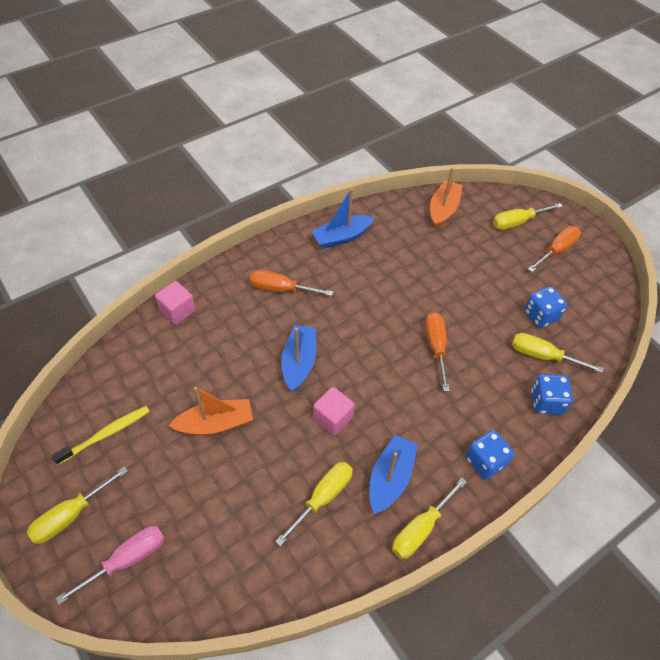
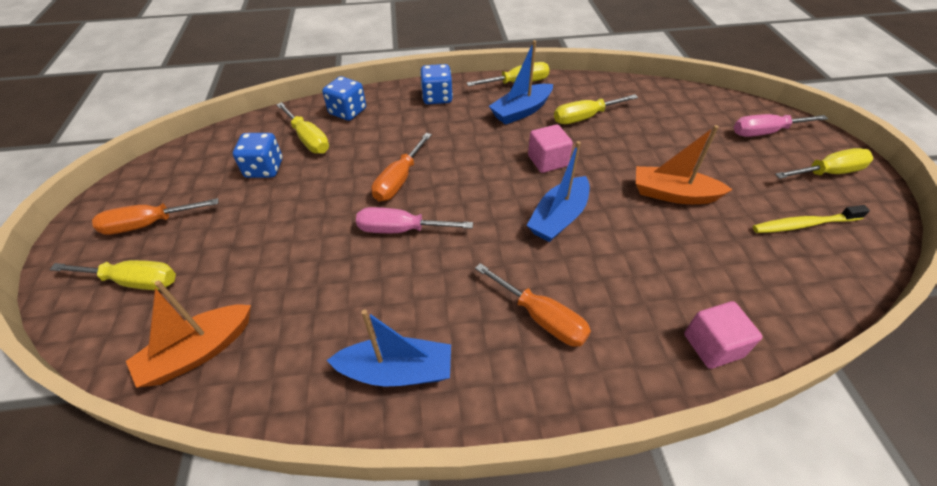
camera: 150 degrees left, 5 degrees down
(401, 309) = (401, 230): none -> pink screwdriver

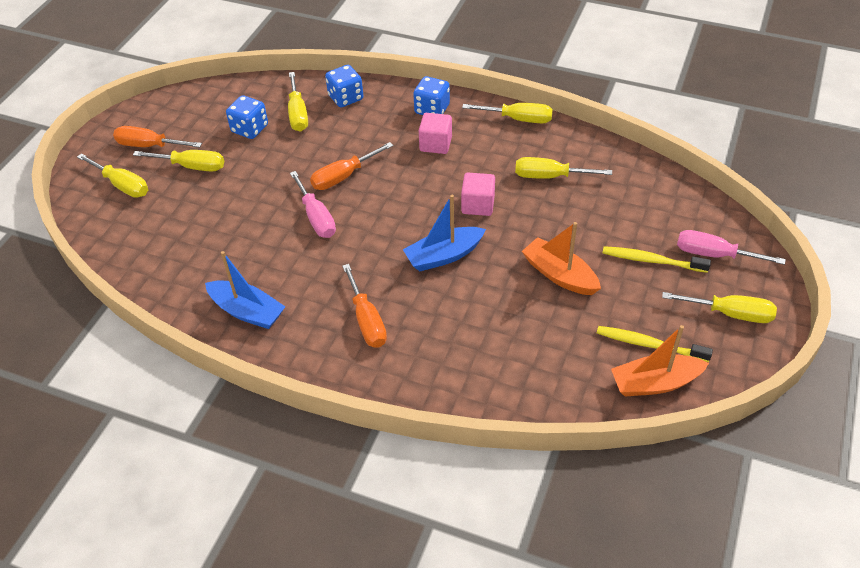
camera: 30 degrees right, 0 degrees up
(198, 352) = (138, 248): orange boat -> orange boat (654, 383)
(217, 228) = (192, 166): none -> yellow screwdriver
(401, 230) = (316, 217): pink screwdriver -> pink screwdriver turned 150 degrees counterclockwise
(521, 111) = (496, 149): blue boat -> none
(712, 345) = (472, 391): pink cube -> pink cube (435, 144)
(728, 154) = (651, 260): none -> yellow toothbrush

